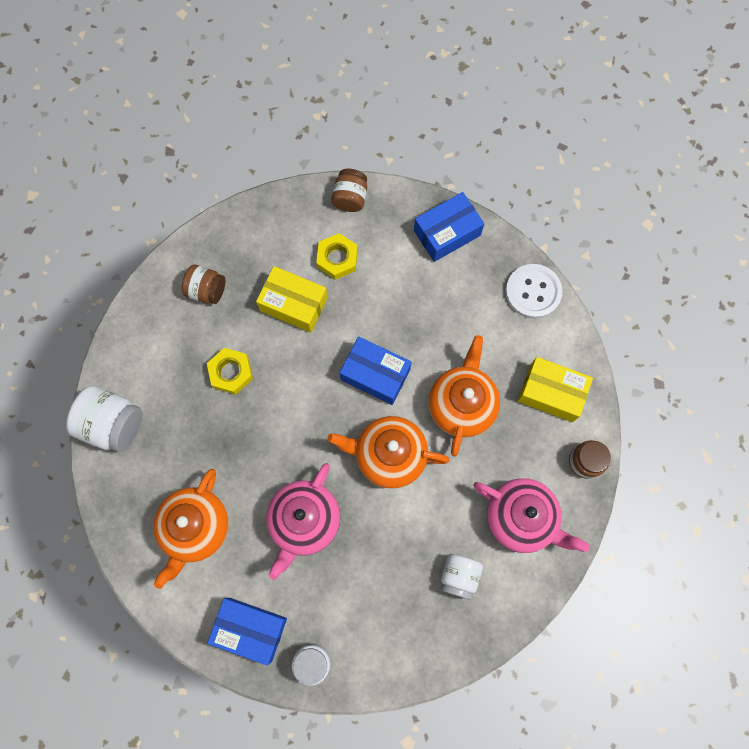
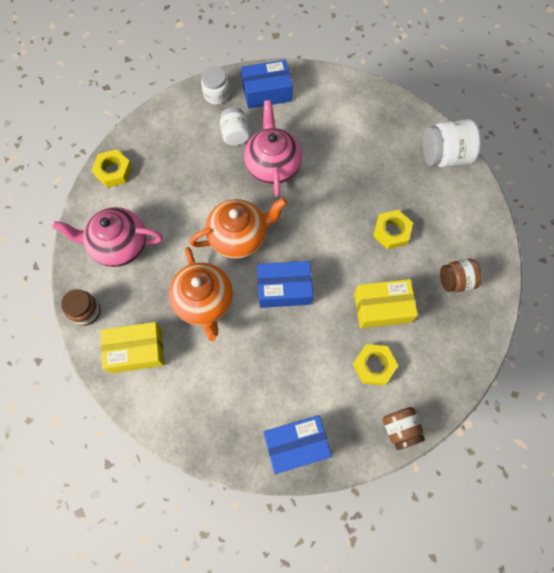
camera: 150 degrees right, 5 degrees down
(196, 528) = (341, 126): orange teapot -> none
(447, 233) = (296, 445): blue box -> blue box turned 45 degrees clockwise
(459, 576) = (146, 187): white jar -> white jar (235, 135)
(487, 620) = (113, 171): none -> yellow nut
(533, 292) = (191, 432): white button -> none

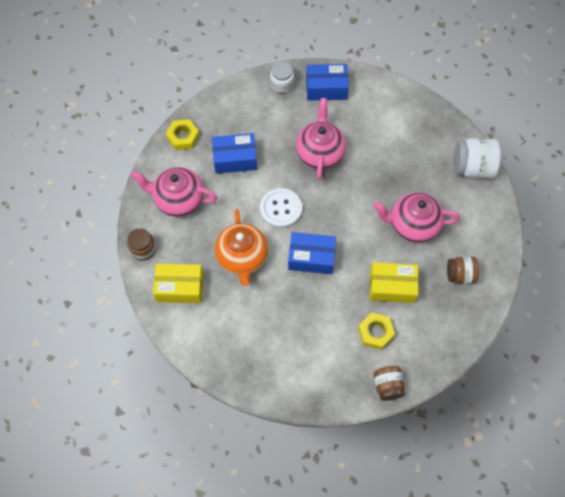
camera: 10 degrees right, 5 degrees down
(235, 135) = (292, 121): white jar -> none
(239, 237) = (281, 209): orange teapot -> white button
(296, 445) = (299, 384): blue box -> blue box (235, 159)
(391, 232) = (413, 225): yellow nut -> pink teapot

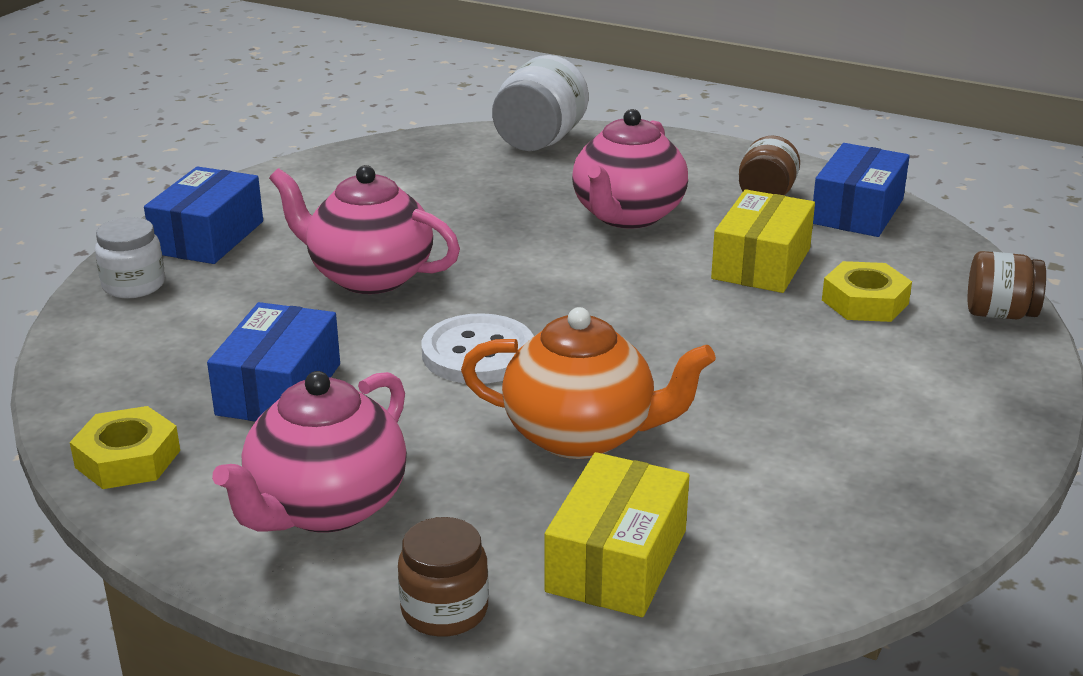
camera: 70 degrees left, 35 degrees down
(311, 257) = (638, 339): blue box -> blue box (857, 211)

